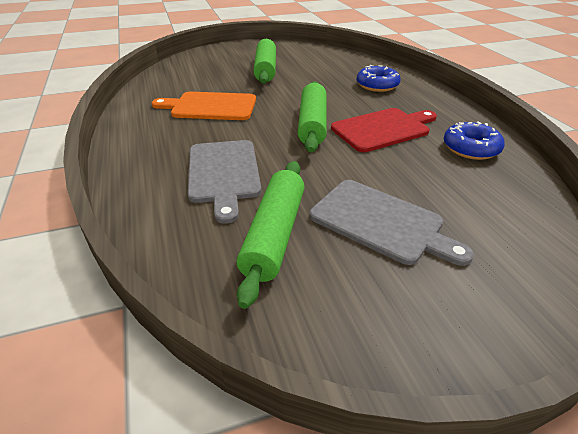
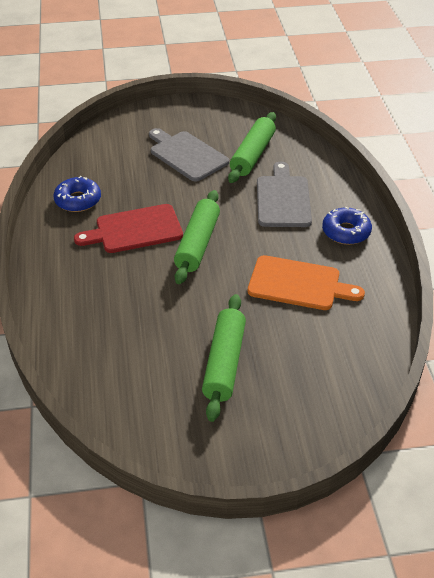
camera: 170 degrees left, 5 degrees up
(377, 85) = (94, 302): blue donut -> blue donut (346, 232)

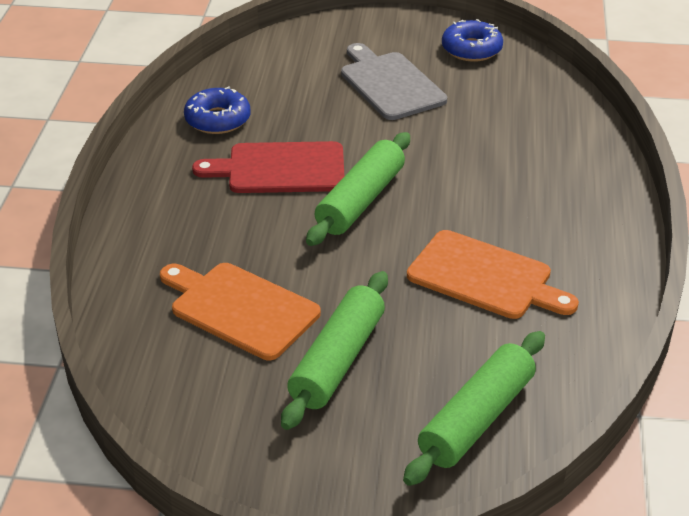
camera: 15 degrees right, 5 degrees down
(145, 338) = (240, 309): none -> orange cutting board
(253, 155) = (485, 97): green rolling pin -> green rolling pin (477, 419)
(283, 199) = (506, 162): grey cutting board -> none
(346, 232) = (583, 220): blue donut -> blue donut (471, 49)

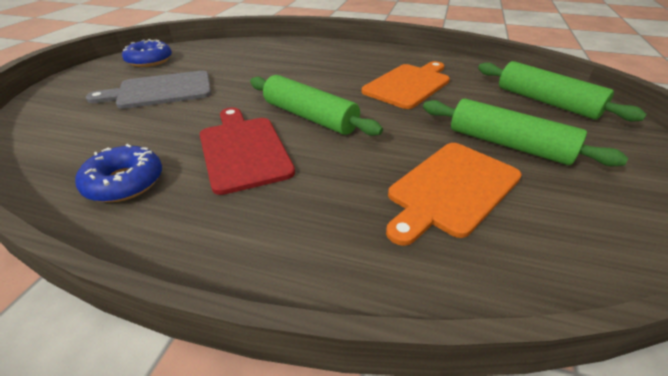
camera: 80 degrees left, 0 degrees up
(280, 169) = (243, 150): red cutting board -> red cutting board turned 150 degrees clockwise

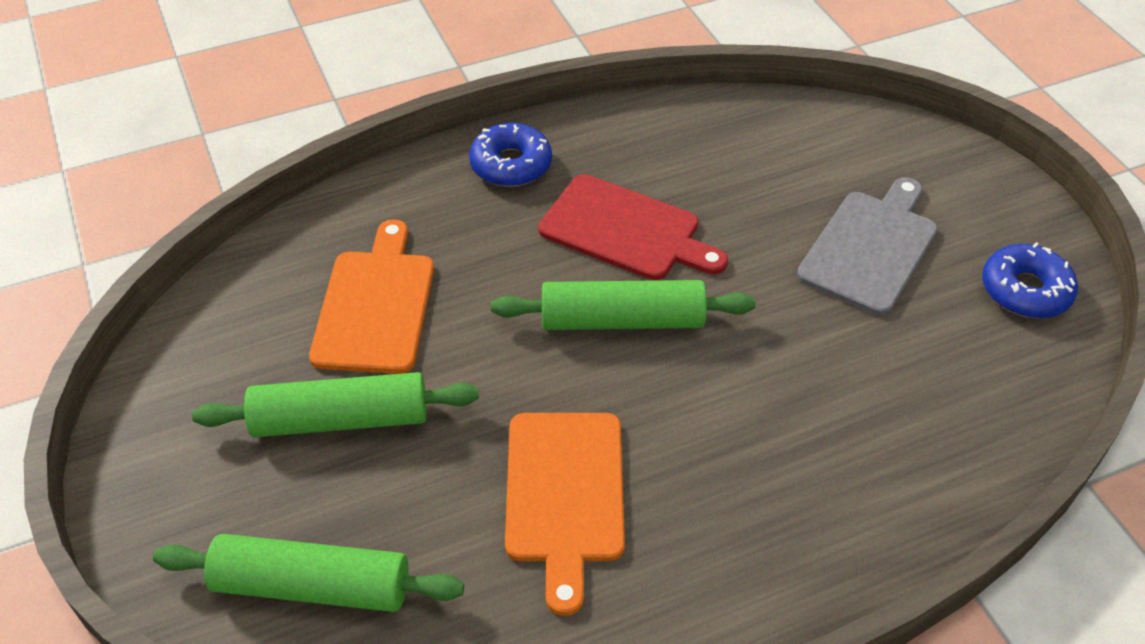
camera: 140 degrees right, 10 degrees up
(124, 182) = (670, 144): blue donut -> blue donut (511, 164)

